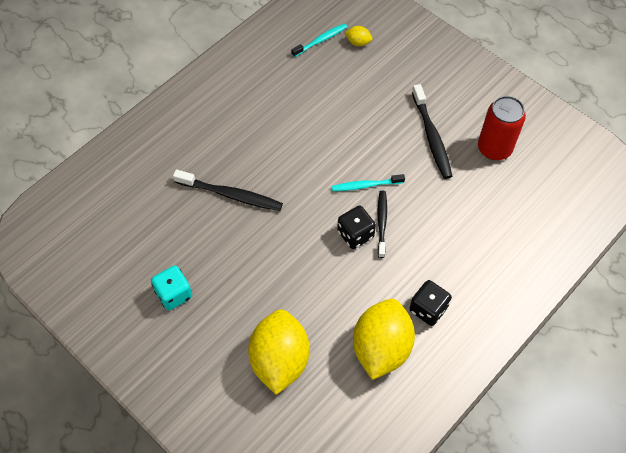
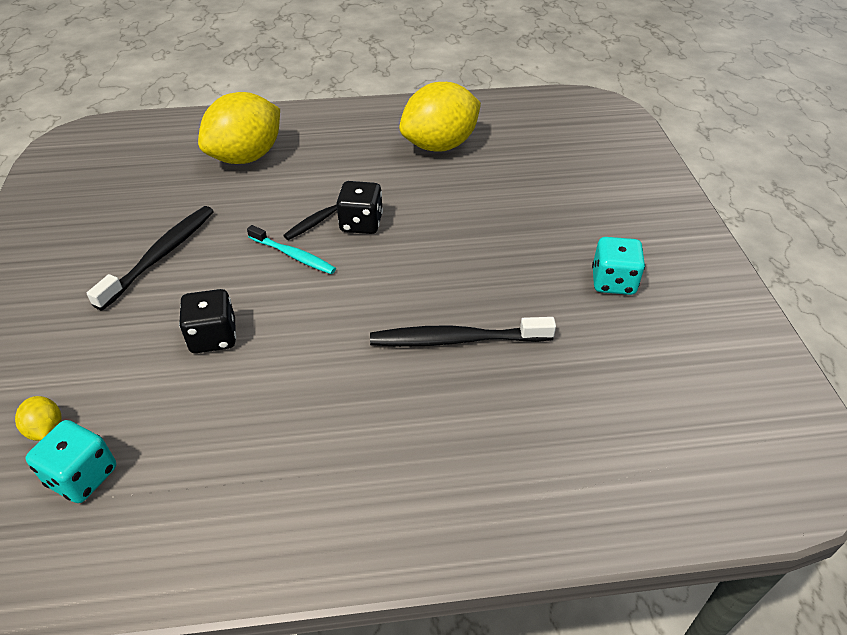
camera: 140 degrees left, 15 degrees down
(231, 195) = (456, 340): black toothbrush -> black toothbrush turned 60 degrees counterclockwise
(279, 360) = (540, 181): yellow lemon -> yellow lemon (246, 157)
(321, 40) = (82, 476): turquoise toothbrush -> turquoise dice
(428, 309) = (369, 145): black dice -> black dice (213, 337)
(494, 148) = (126, 209): red can -> none

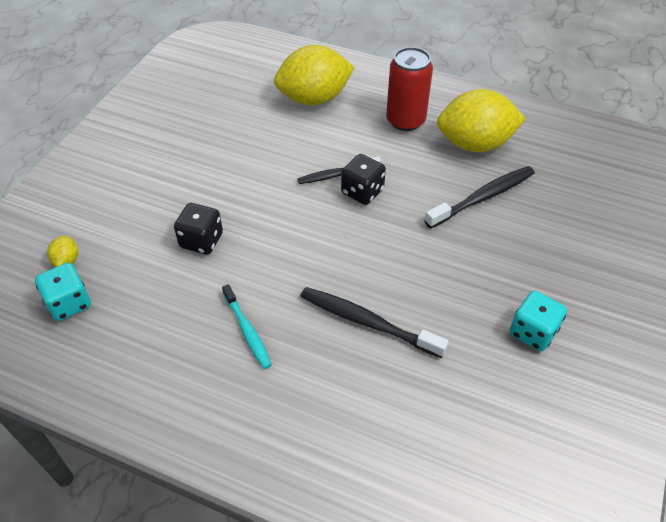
camera: 30 degrees right, 5 degrees up
(161, 255) = (206, 160): black toothbrush -> black toothbrush (483, 197)
(293, 255) = (295, 198): turquoise toothbrush -> turquoise toothbrush (247, 331)
(358, 147) = (405, 120): none -> red can

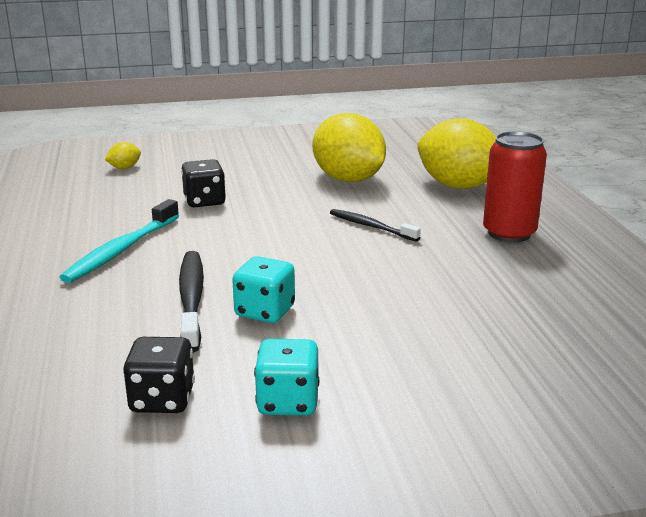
camera: 55 degrees right, 25 degrees down
(69, 303) = (82, 182): turquoise dice -> turquoise dice (265, 311)
(247, 331) = (121, 250): turquoise toothbrush -> turquoise toothbrush, size x1.53
(362, 192) = (367, 244): black dice -> black dice (162, 399)
(475, 144) = (543, 279): yellow lemon -> yellow lemon (348, 179)
(483, 197) = (464, 308): black toothbrush -> none

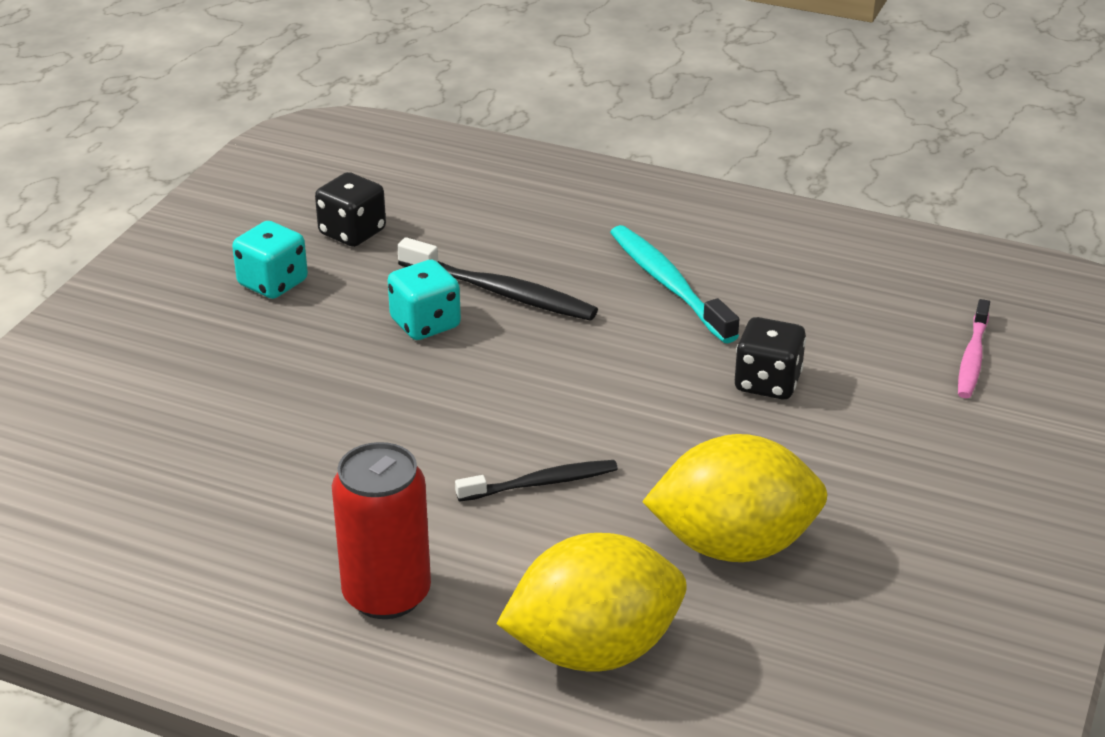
camera: 125 degrees right, 10 degrees up
(124, 168) = (972, 358): yellow lemon -> pink toothbrush

